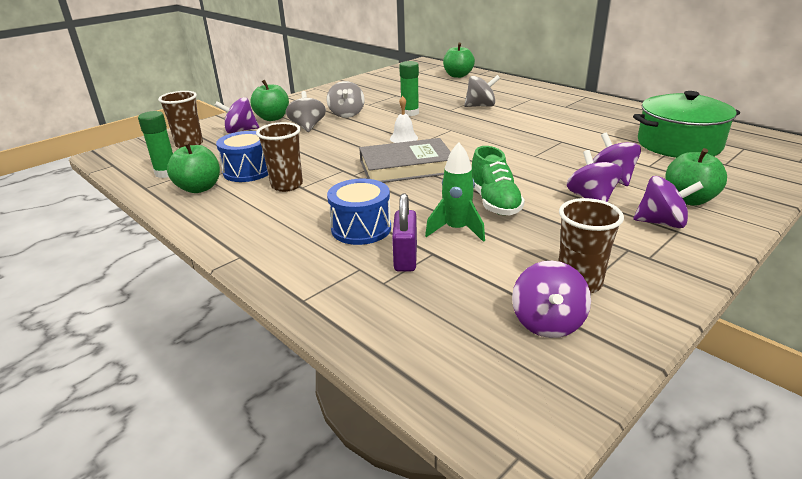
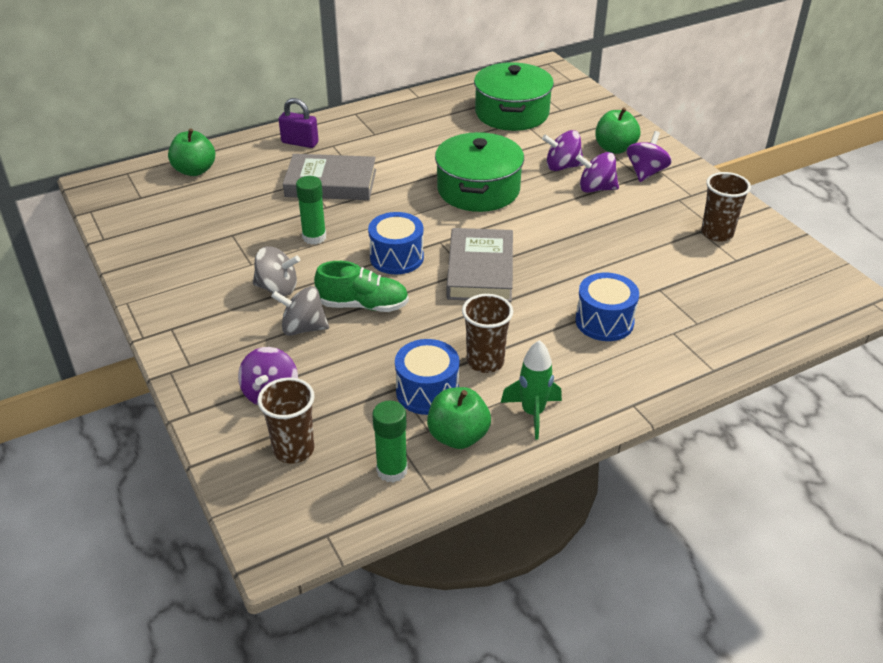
camera: 75 degrees left, 10 degrees up
(272, 118) = (239, 358): green apple -> none
(403, 138) = (396, 257): white bell -> blue drum
(405, 258) = (663, 305): purple padlock -> purple padlock (300, 143)
(456, 230) = (625, 268): green rocket -> green rocket (532, 413)
(480, 106) = (331, 183): grey spinning top -> grey book
(494, 202) = (582, 237): green shoe -> green shoe (363, 305)
(527, 150) = (478, 189): none -> green pot
(547, 322) = (760, 260): purple spinning top -> none

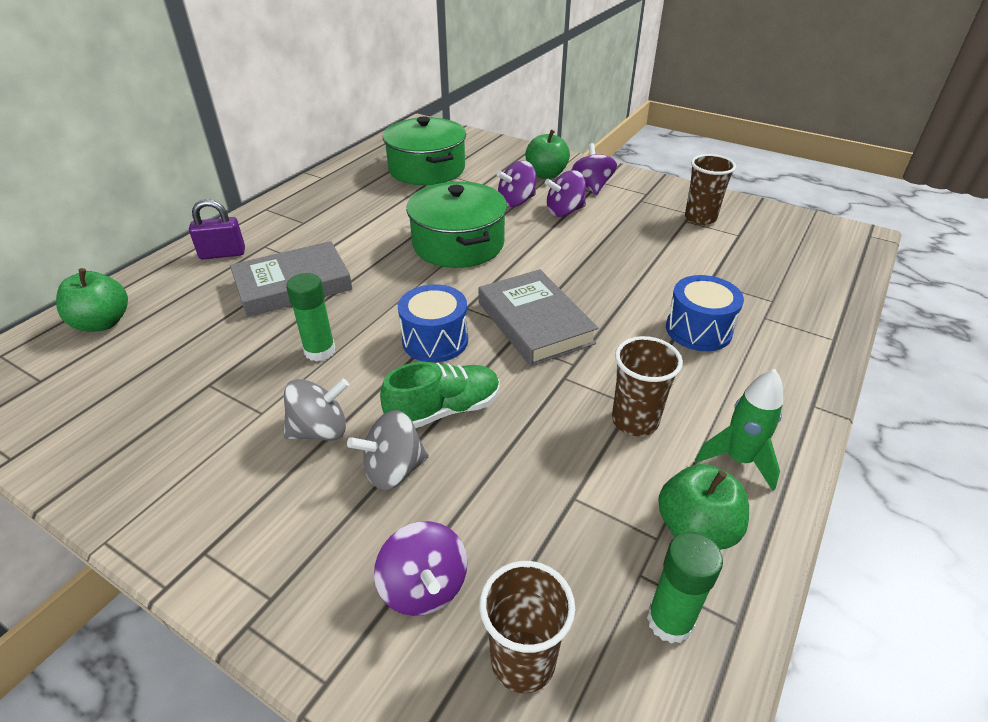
camera: 30 degrees left, 0 degrees up
(427, 391) = (610, 487): blue drum -> none

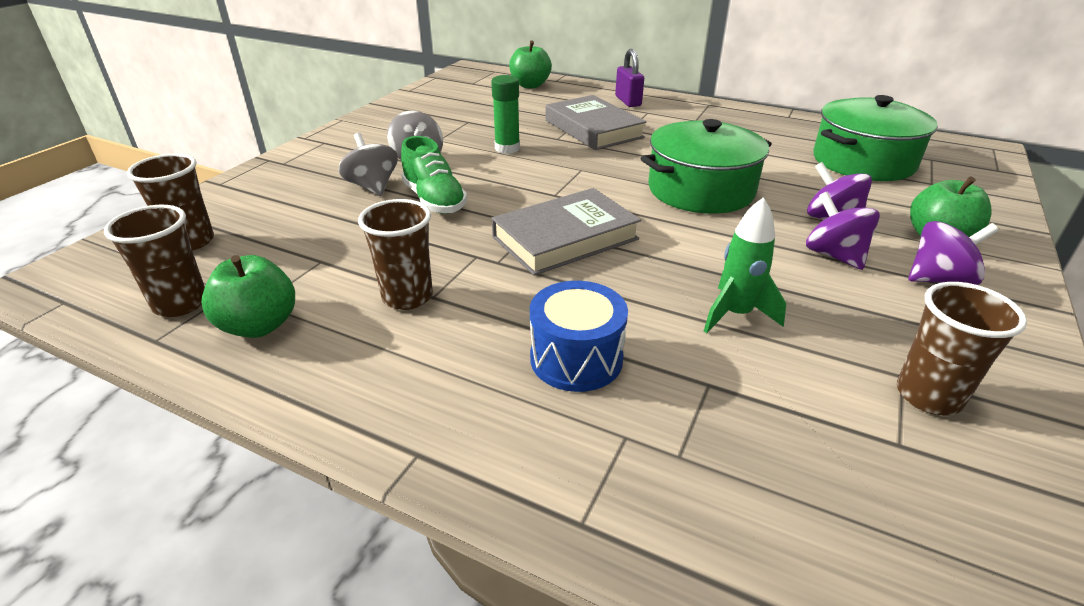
camera: 85 degrees right, 5 degrees down
(424, 587) = (266, 205): purple spinning top -> none
(435, 340) = (527, 190): blue drum -> none
(670, 621) = (180, 304): green glue stick -> brown cup
(738, 460) = (336, 365): green rocket -> green rocket (735, 314)

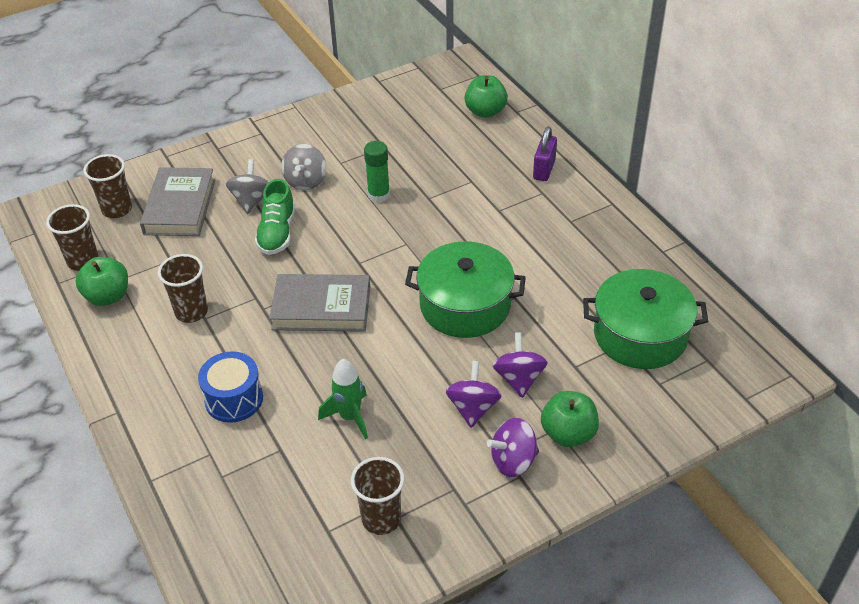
camera: 35 degrees right, 10 degrees up
(593, 129) = (470, 197): grey book -> grey book (180, 207)
(939, 279) = (513, 461): purple spinning top -> purple spinning top turned 135 degrees clockwise

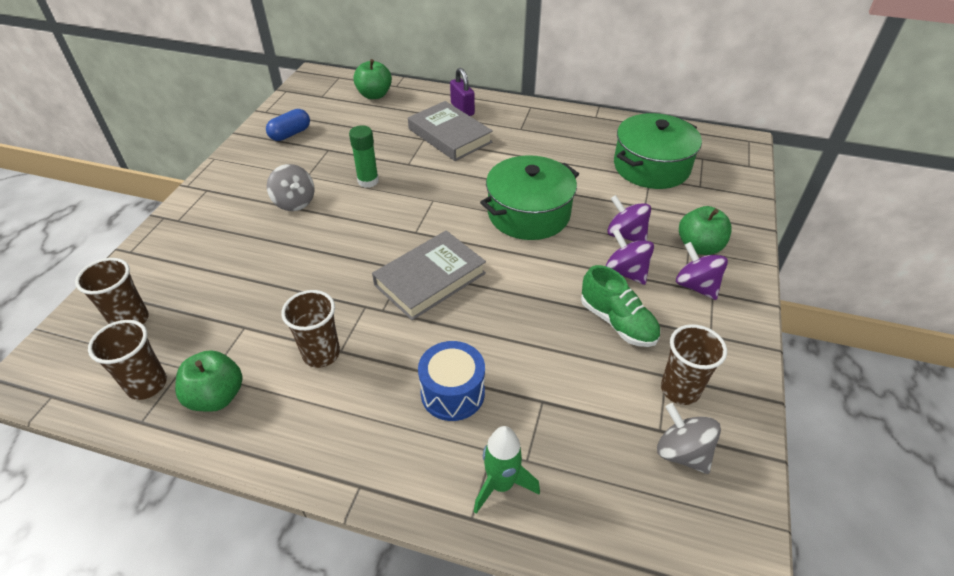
camera: 45 degrees left, 0 degrees up
(180, 207) = (198, 281): grey book -> grey book (449, 136)
(252, 201) = (264, 240): grey spinning top -> grey spinning top (682, 452)
(277, 233) = (319, 250): green shoe -> green shoe (617, 322)
(350, 417) = (558, 338): green rocket -> green rocket (501, 484)
(372, 115) = (290, 134): none -> blue capsule
(513, 461) = (696, 286): purple spinning top -> purple spinning top turned 120 degrees clockwise

